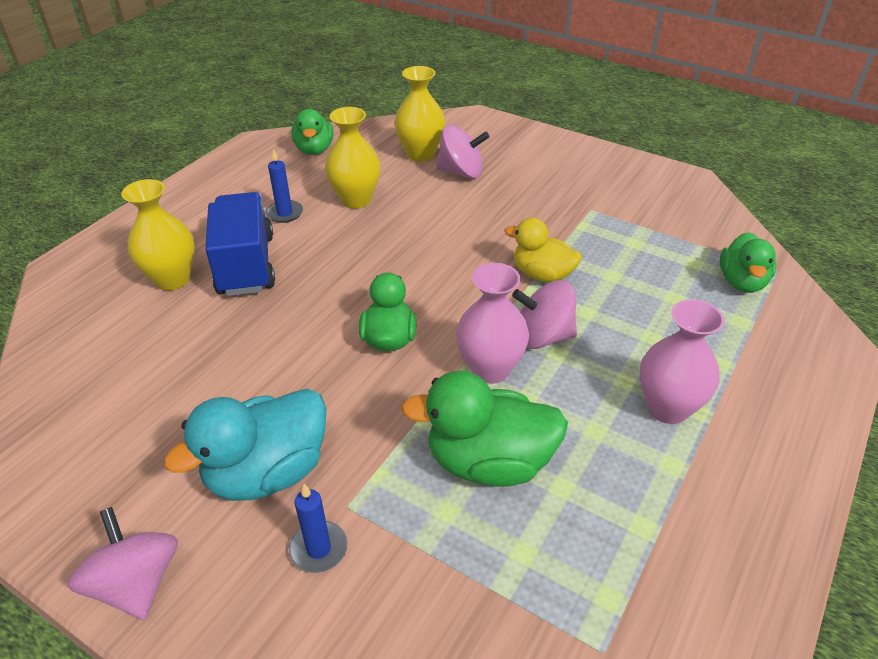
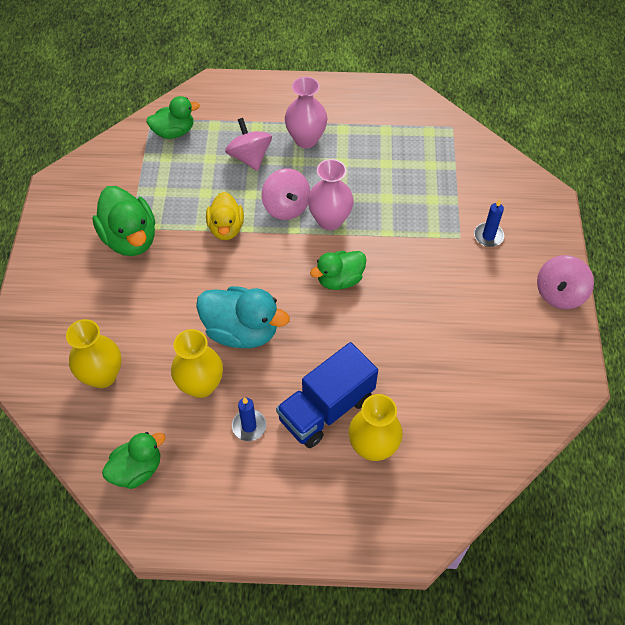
camera: 120 degrees left, 15 degrees up
(267, 472) = (469, 281): turquoise duck -> turquoise duck (242, 331)
(461, 172) = (118, 330): pink spinning top -> pink spinning top (250, 157)
(489, 462) = (393, 195): green duck -> green duck (130, 238)

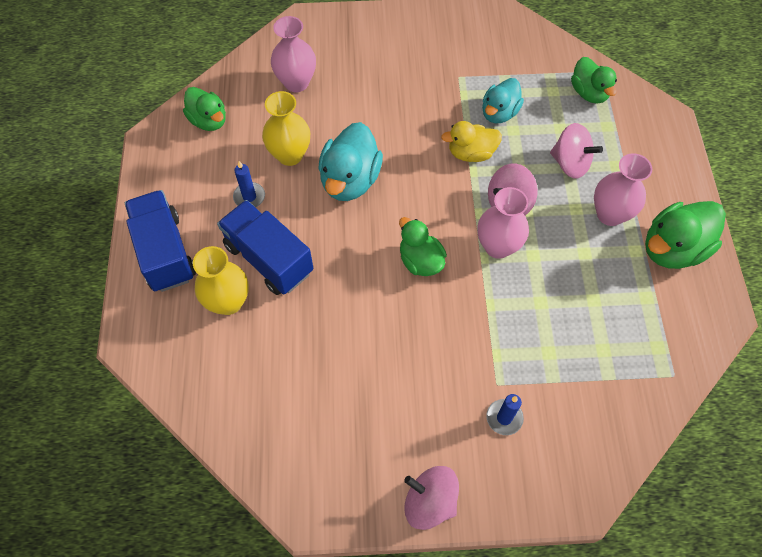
camera: 85 degrees right, 5 degrees up
(102, 375) = (296, 82): yellow vase -> pink vase
(130, 238) = (445, 78): green duck -> green duck (673, 249)
(183, 201) = (499, 113): none -> turquoise duck
(250, 157) = (570, 163): pink spinning top -> pink spinning top turned 60 degrees clockwise
(309, 512) = (165, 252): none -> blue truck

